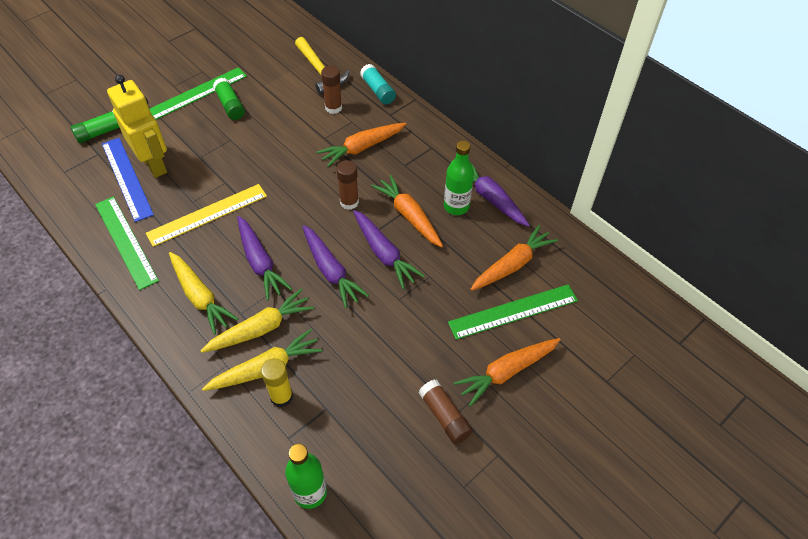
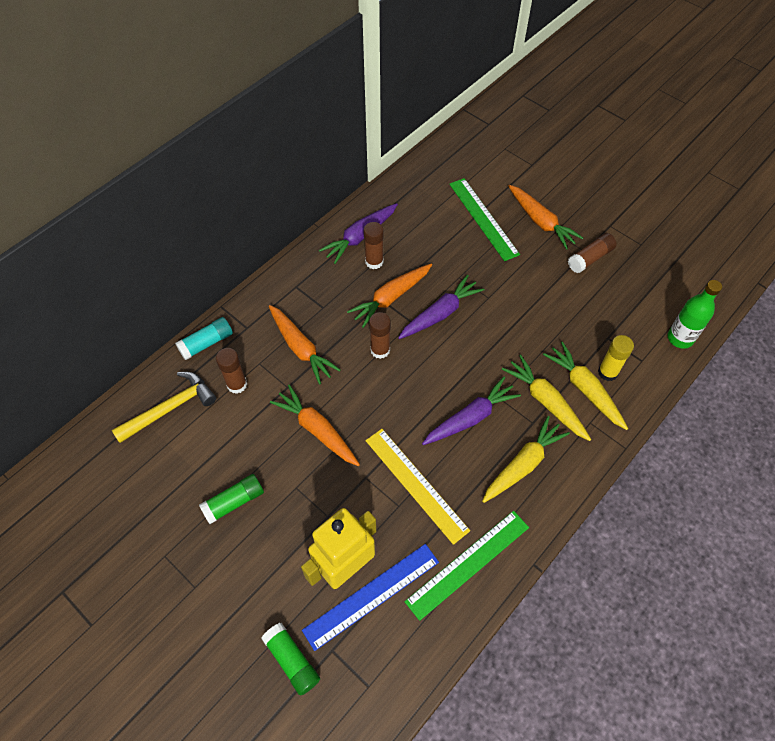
camera: 95 degrees left, 5 degrees up
(196, 93) = (211, 551): green ruler -> none
(331, 271) = (468, 354): purple carrot -> none
(456, 206) = (374, 262): green bottle -> brown glue stick
(512, 265) = (435, 220): orange carrot -> orange carrot (317, 430)

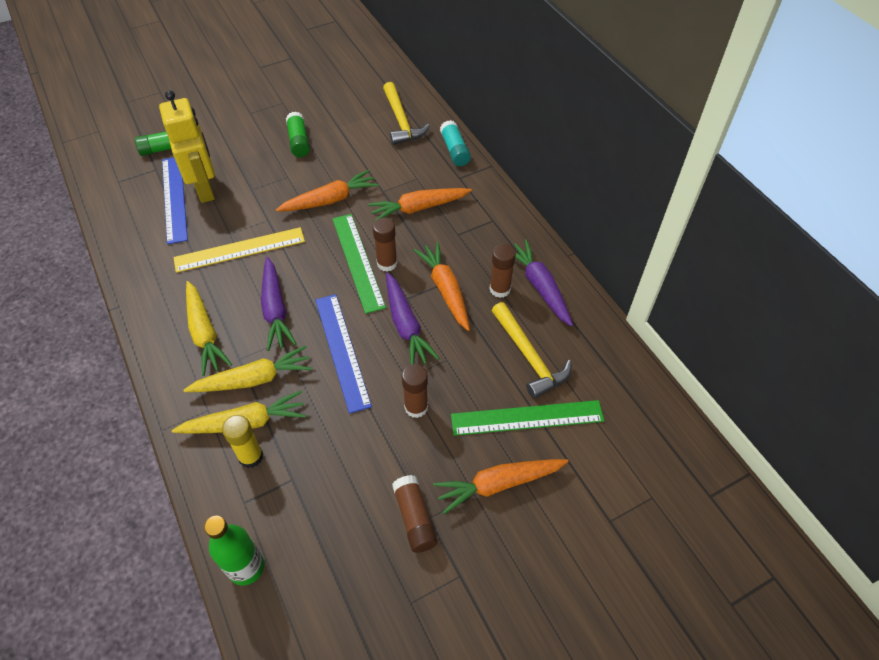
camera: 110 degrees right, 5 degrees down
(237, 384) = (402, 161): brown glue stick -> brown glue stick (416, 407)
(431, 229) = (529, 356): none -> yellow hammer
(468, 564) = (152, 262): green ruler -> green ruler (358, 261)
(486, 349) = (342, 351): none -> blue ruler

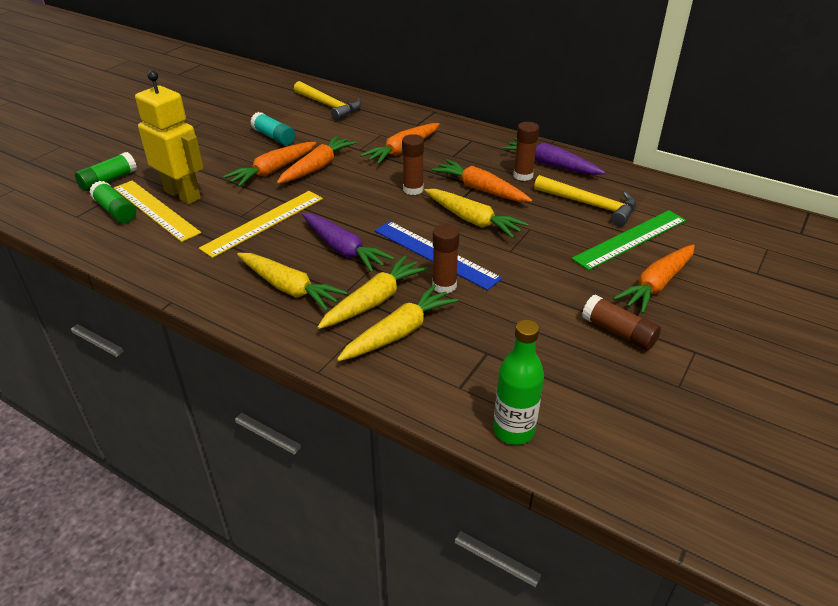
camera: 30 degrees left, 15 degrees down
(174, 198) = (155, 210): blue ruler -> yellow ruler
(251, 456) = (430, 353): yellow glue stick -> none
(292, 189) = (273, 171): none -> orange carrot
(299, 141) = (246, 141): green glue stick -> green glue stick (115, 211)
(358, 261) = (386, 196): green ruler -> none
(406, 325) = (472, 220): purple carrot -> yellow carrot
(416, 407) = (539, 265): brown glue stick -> brown glue stick (444, 286)
(454, 150) = (394, 111): turquoise glue stick -> turquoise glue stick (274, 137)

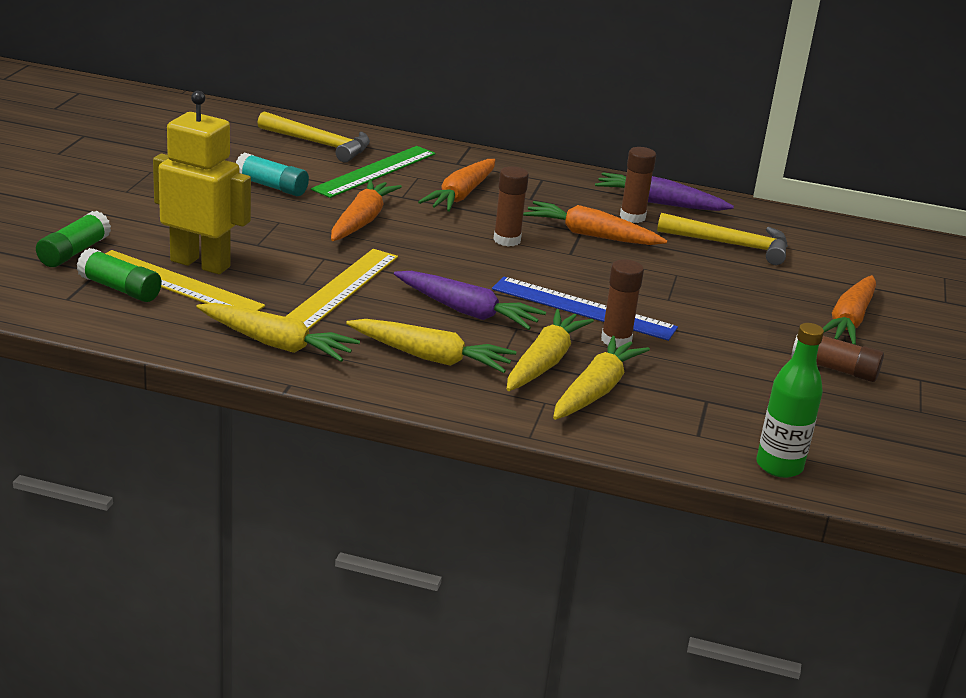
camera: 20 degrees left, 10 degrees down
(273, 171) = (304, 228): orange carrot -> none
(472, 220) = (603, 269): yellow carrot -> yellow carrot (276, 344)
(630, 239) = (796, 277): green ruler -> green ruler (375, 171)

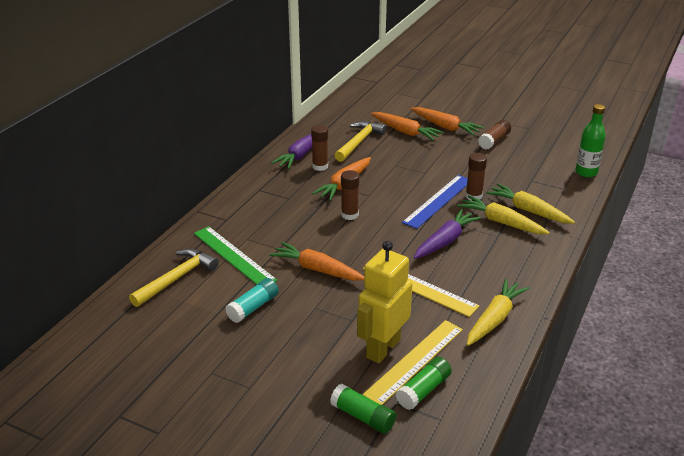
camera: 75 degrees left, 5 degrees up
(430, 357) = (502, 260): yellow carrot -> none
(461, 195) = (280, 224): orange carrot -> orange carrot (405, 132)

